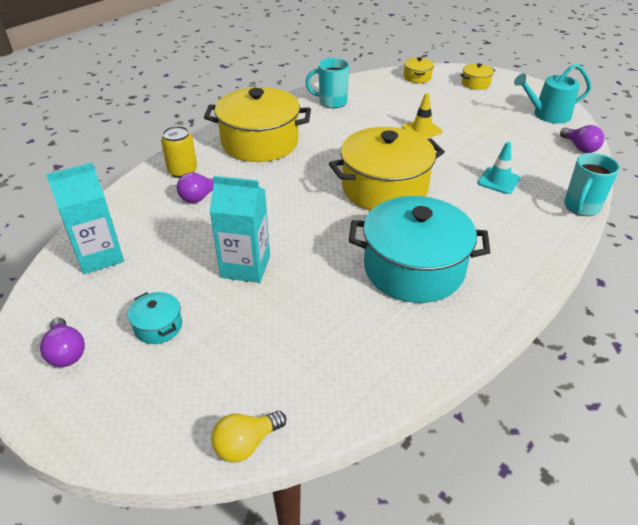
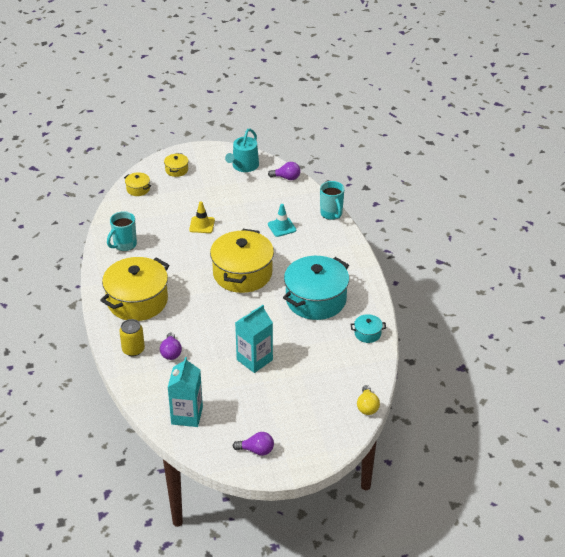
camera: 55 degrees left, 0 degrees up
(158, 326) = (269, 410): turquoise pot -> turquoise pot (367, 334)

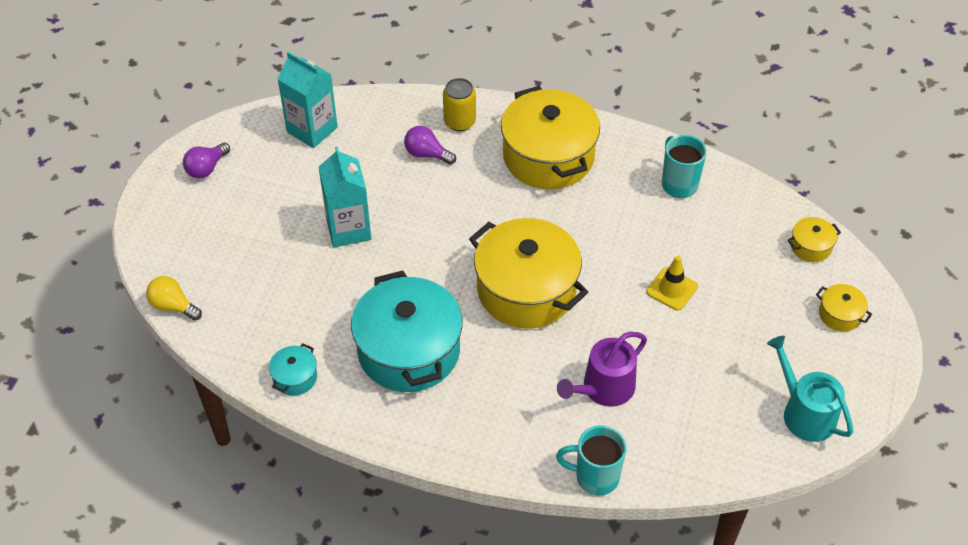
camera: 120 degrees right, 10 degrees up
(282, 227) = (603, 389): turquoise traffic cone -> purple watering can
(286, 178) = (736, 461): purple light bulb -> none

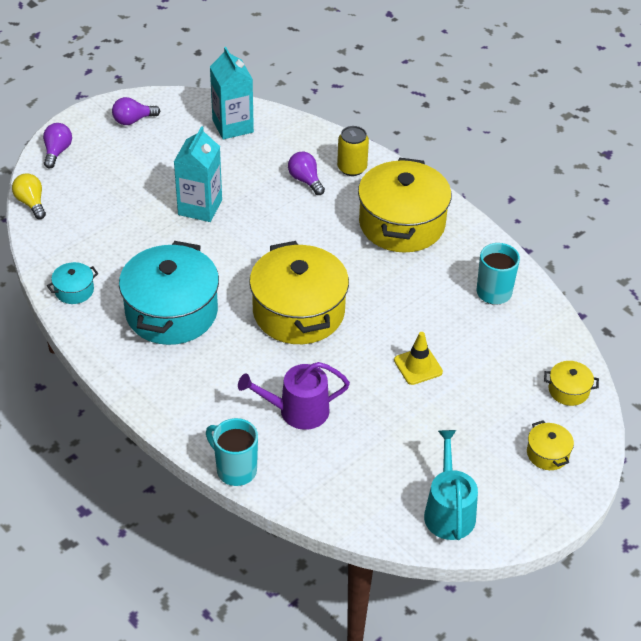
camera: 30 degrees right, 5 degrees down
(155, 238) = (57, 152): none -> purple light bulb

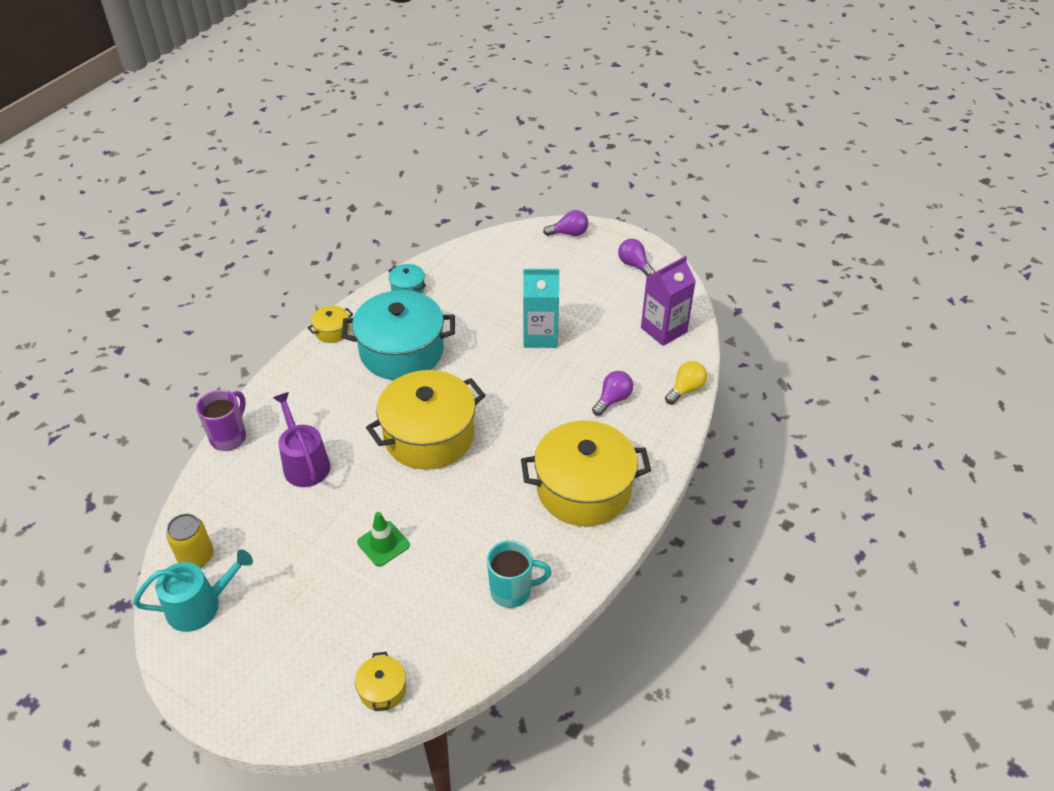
camera: 75 degrees right, 0 degrees up
(31, 203) = (500, 237): yellow light bulb -> yellow light bulb (685, 389)
(232, 126) = (663, 330): turquoise carton -> purple carton
(235, 470) = (229, 437): turquoise mug -> purple mug
(352, 168) = (649, 431): yellow can -> yellow can (196, 557)
(418, 366) = (383, 544): yellow traffic cone -> green traffic cone
(547, 453) = (287, 683): yellow pot -> yellow pot (332, 331)

